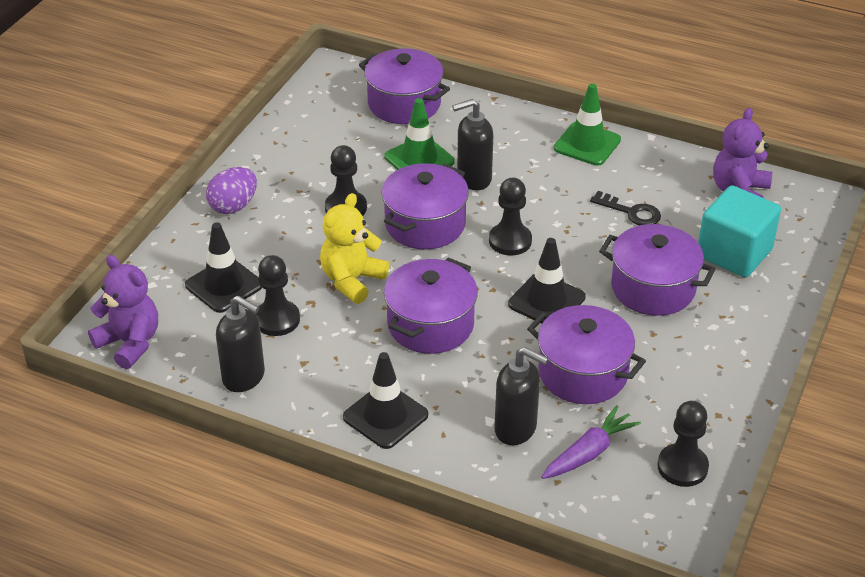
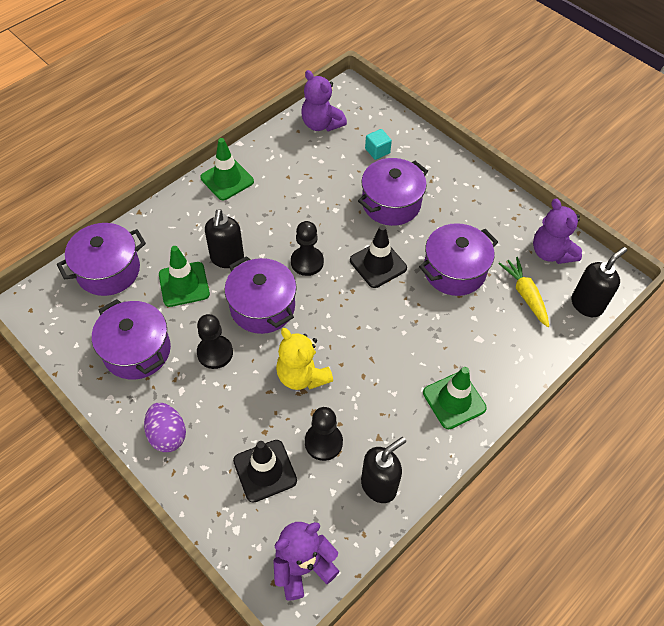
camera: 70 degrees left, 15 degrees up
(385, 416) = (454, 400): black traffic cone -> green traffic cone
(430, 324) = (372, 341): purple pot -> purple pot (137, 350)
(516, 429) = (492, 326): black soap dispenser -> black soap dispenser (587, 304)
(588, 453) = (525, 295): purple carrot -> yellow carrot
(631, 212) = (312, 185): black key -> none
(682, 467) = (551, 252): black pawn -> purple teddy bear
(734, 253) = (377, 151): turquoise cube -> turquoise cube, size x0.48

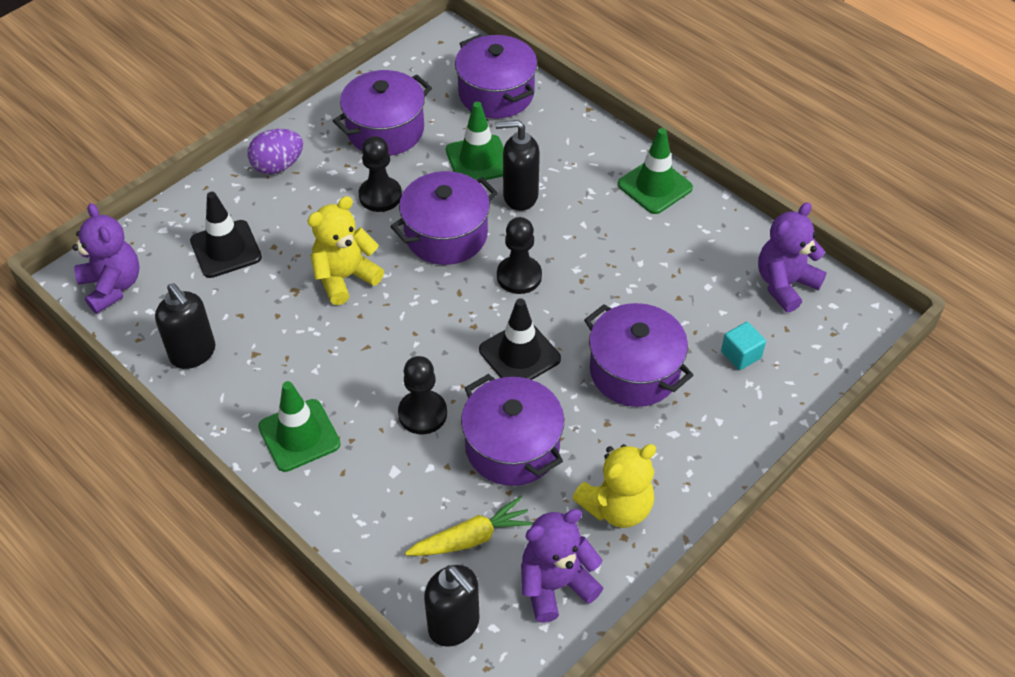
camera: 90 degrees right, 5 degrees down
(323, 442) = (254, 300): black pawn -> black pawn (422, 413)
(494, 220) = (617, 507): none -> yellow teddy bear

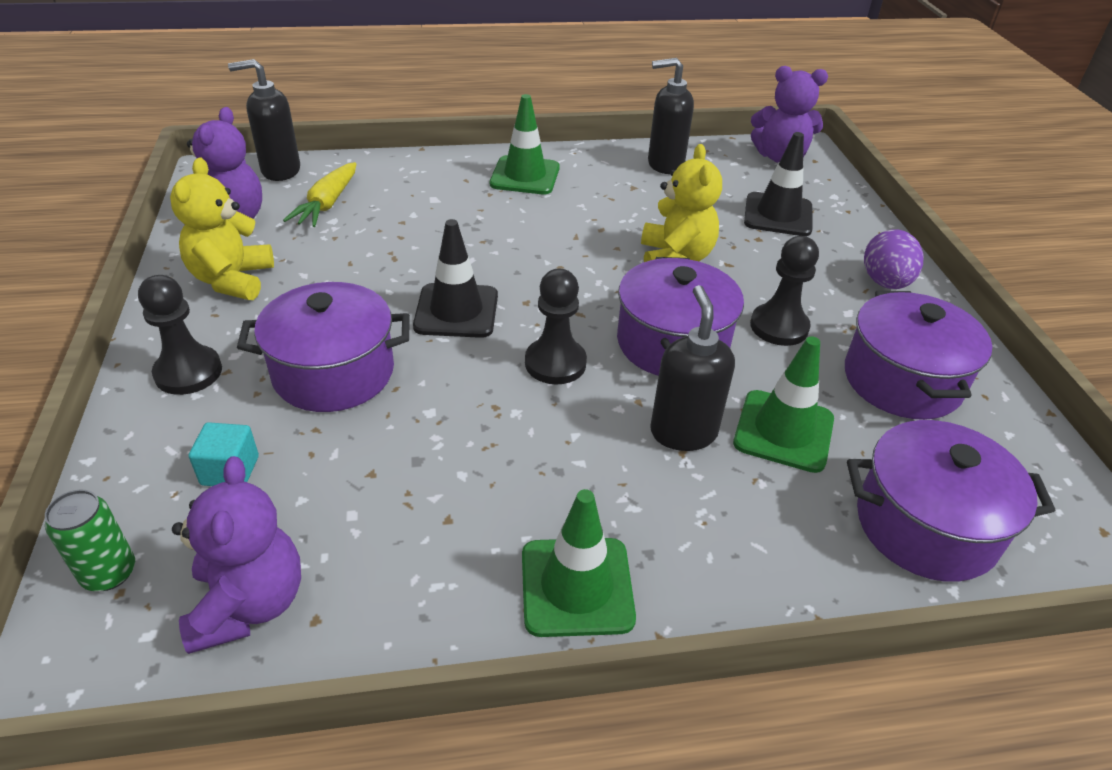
camera: 125 degrees right, 10 degrees down
(422, 413) = (467, 232): black pawn -> black pawn (188, 372)
(512, 447) = (369, 258): purple pot -> none
(520, 196) = (683, 432): black soap dispenser -> black soap dispenser turned 45 degrees counterclockwise
(832, 346) = (109, 573): none -> green can

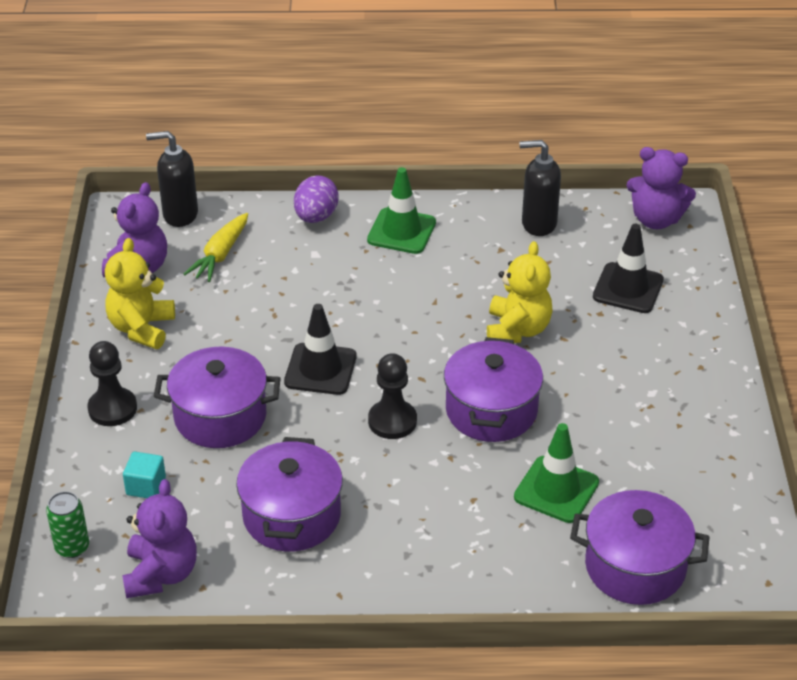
camera: 10 degrees right, 0 degrees up
(576, 586) = (374, 583): green traffic cone -> none
(683, 432) = (478, 484): black soap dispenser -> none
(779, 327) = (586, 402): black pawn -> none
(885, 283) = (697, 366): purple egg -> purple egg (316, 217)
(902, 380) = (669, 456): purple pot -> purple pot (291, 516)

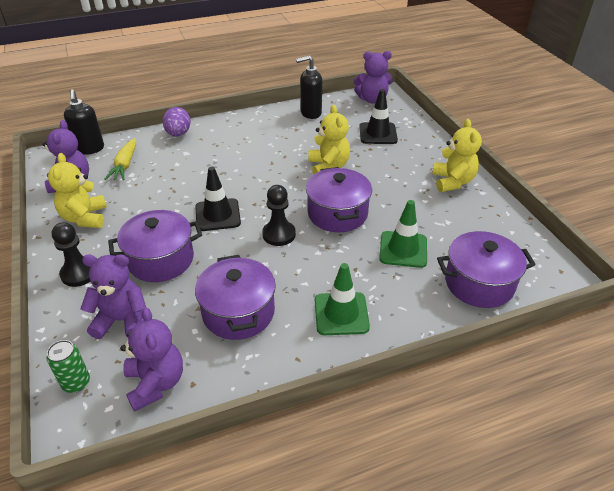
camera: 20 degrees left, 0 degrees up
(146, 486) = (122, 320): turquoise cube -> purple teddy bear
(180, 215) = (90, 149): black soap dispenser -> black soap dispenser turned 90 degrees counterclockwise
(401, 231) = (234, 131): green traffic cone -> green traffic cone (341, 314)
(697, 403) = (452, 182): none -> yellow teddy bear

